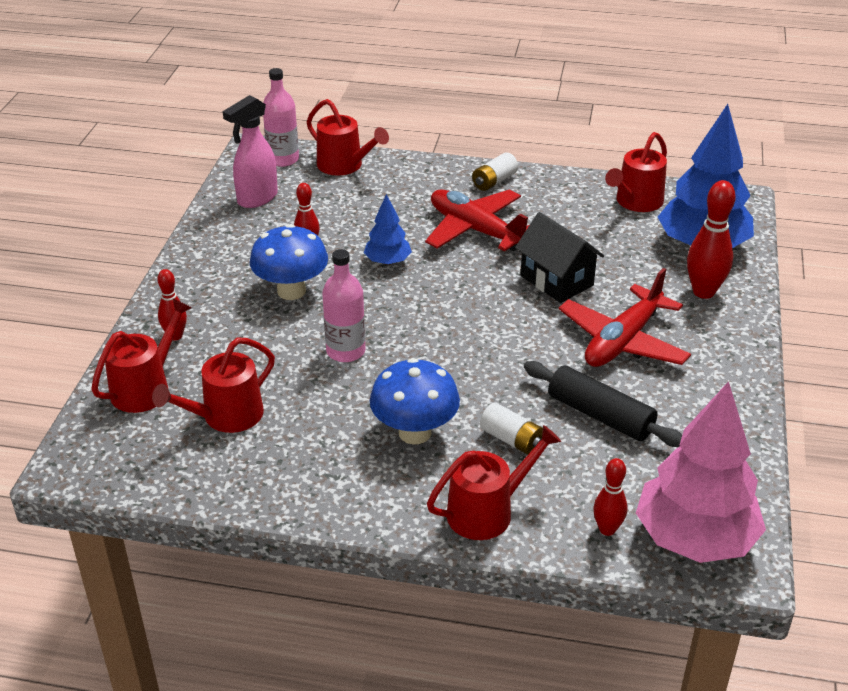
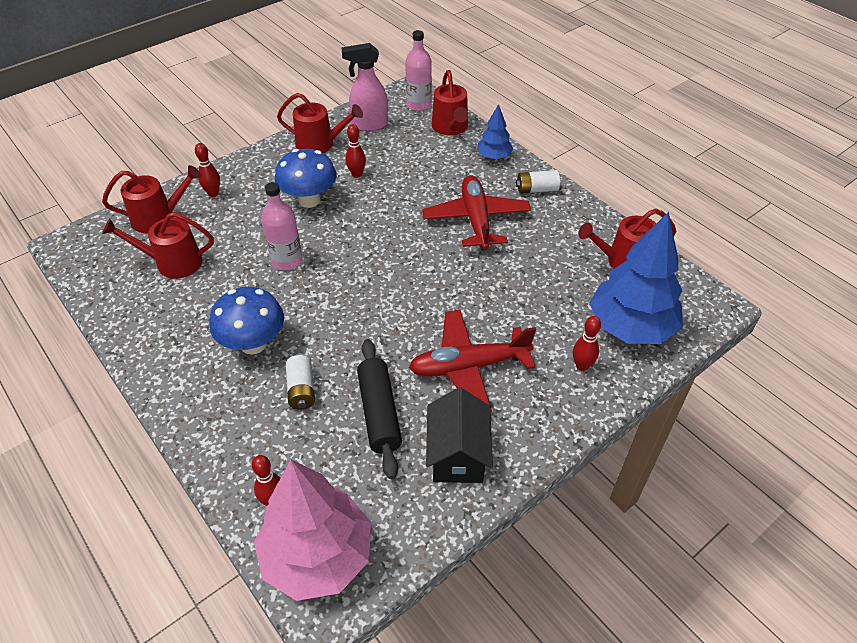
camera: 40 degrees right, 10 degrees up
(387, 262) = (390, 212): blue tree -> blue tree (494, 157)
(487, 512) = (222, 430): red watering can -> red watering can (320, 144)
(556, 280) = (483, 290): black house -> black house (458, 455)
(703, 292) = (582, 366): red bowling pin -> red bowling pin, size x0.60

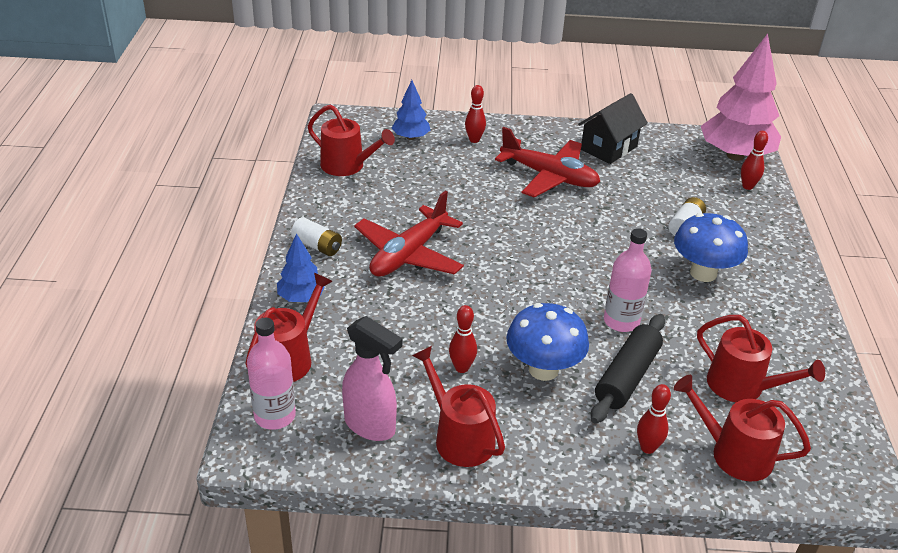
camera: 140 degrees left, 10 degrees down
(379, 413) = (639, 188): black rolling pin -> black rolling pin (627, 377)
(631, 327) = (411, 137): blue tree -> blue tree, size x0.50

